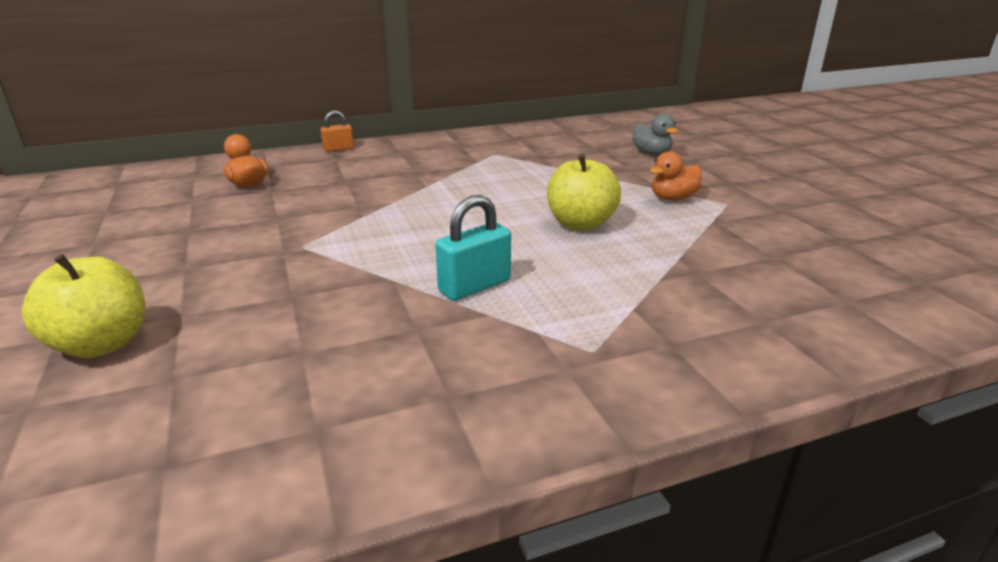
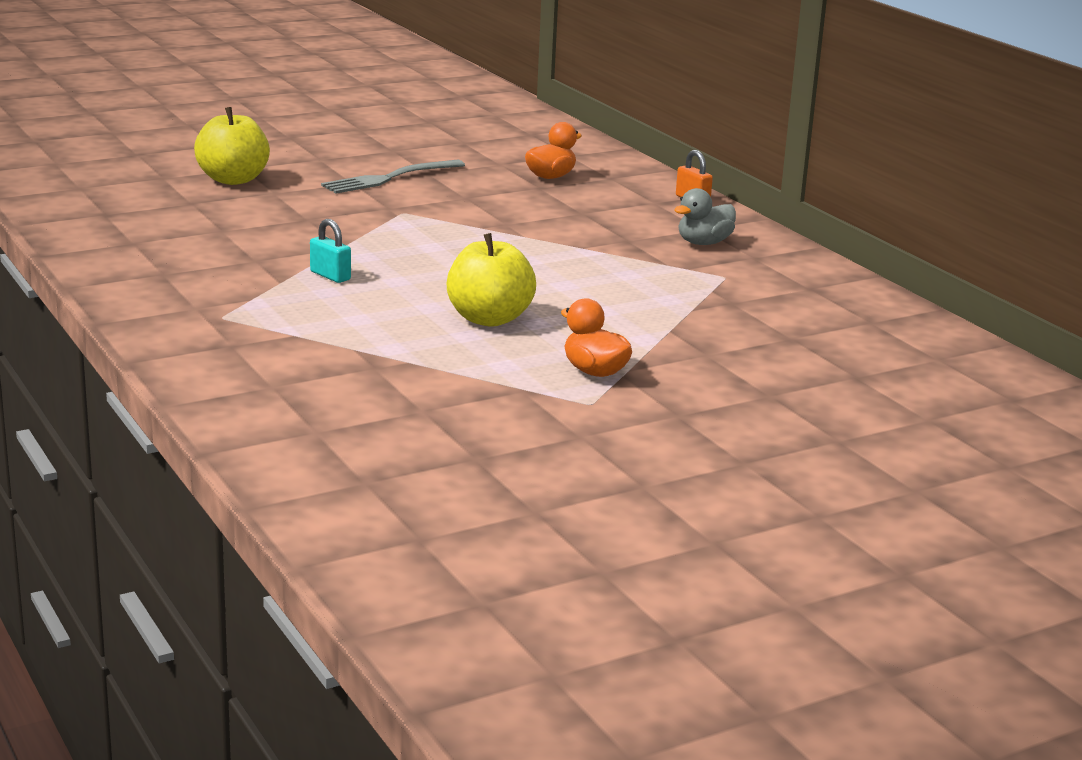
camera: 80 degrees right, 5 degrees down
(189, 248) = (389, 178): none -> grey fork
(474, 286) = (330, 276): turquoise padlock -> turquoise padlock, size x0.64
(651, 153) = (793, 372): grey duck -> grey duck (704, 243)

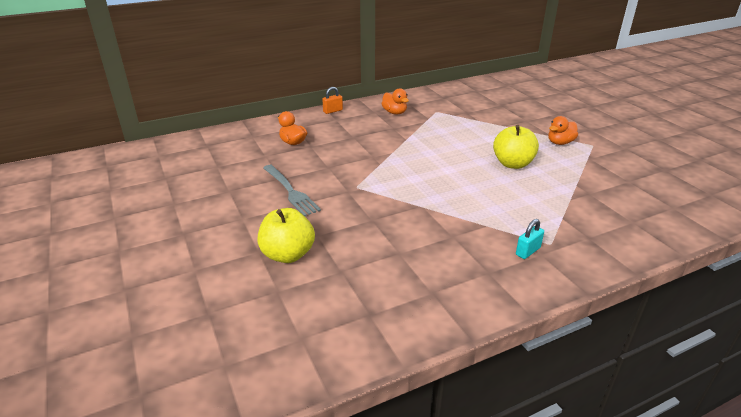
camera: 85 degrees left, 10 degrees up
(330, 276) = (471, 208): turquoise padlock -> turquoise padlock (528, 251)
(704, 243) = (394, 112): grey duck -> orange duck

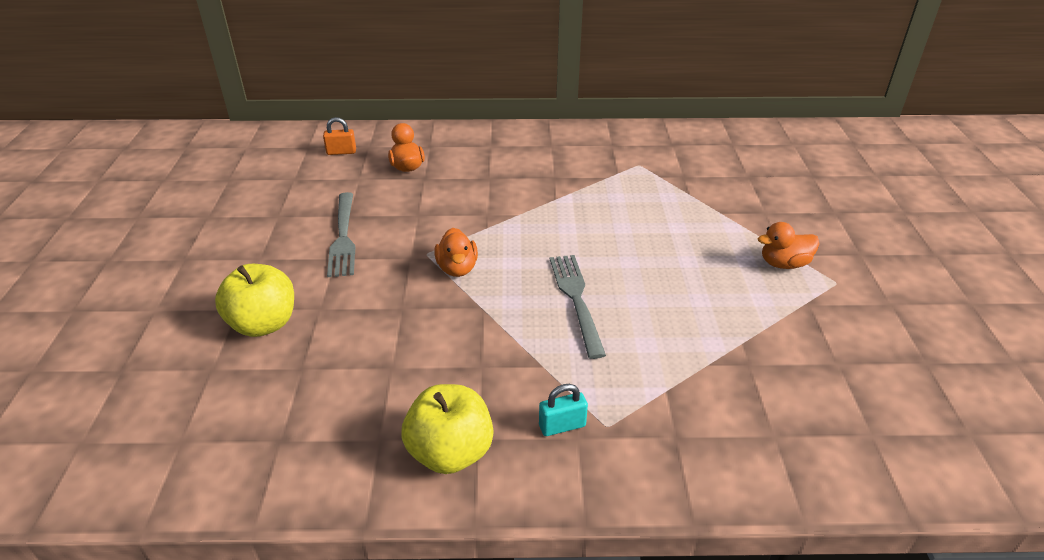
camera: 25 degrees right, 5 degrees up
(333, 111) = (497, 132): orange padlock -> orange padlock (341, 152)
(394, 112) = (577, 153): orange duck -> orange duck (457, 268)
(471, 187) = (576, 299): none -> grey fork
(512, 164) = (673, 279): yellow apple -> yellow apple (450, 452)

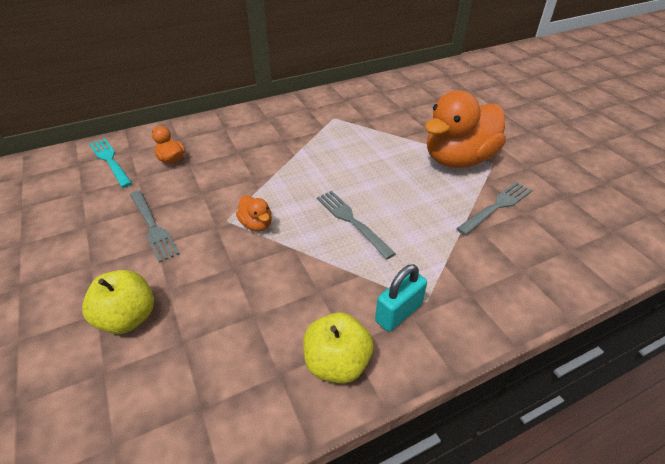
camera: 25 degrees left, 5 degrees up
(341, 152) = (110, 161): orange padlock -> turquoise fork
(562, 426) = (398, 313): turquoise padlock -> turquoise padlock, size x1.57
(784, 264) = (458, 159): orange duck -> orange duck, size x2.38
(797, 342) = (496, 207): none -> grey fork

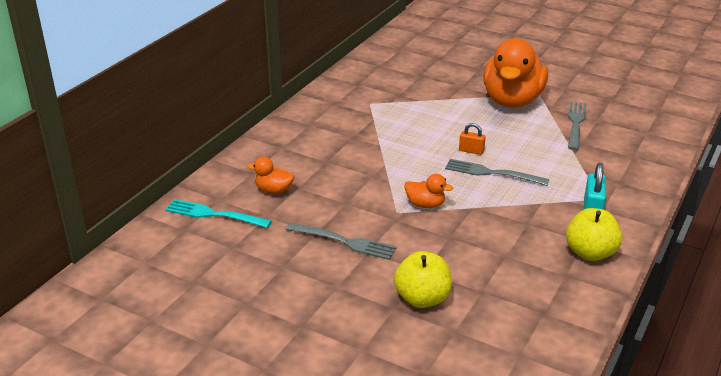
camera: 35 degrees left, 10 degrees down
(361, 191) = (471, 151): none -> orange padlock

